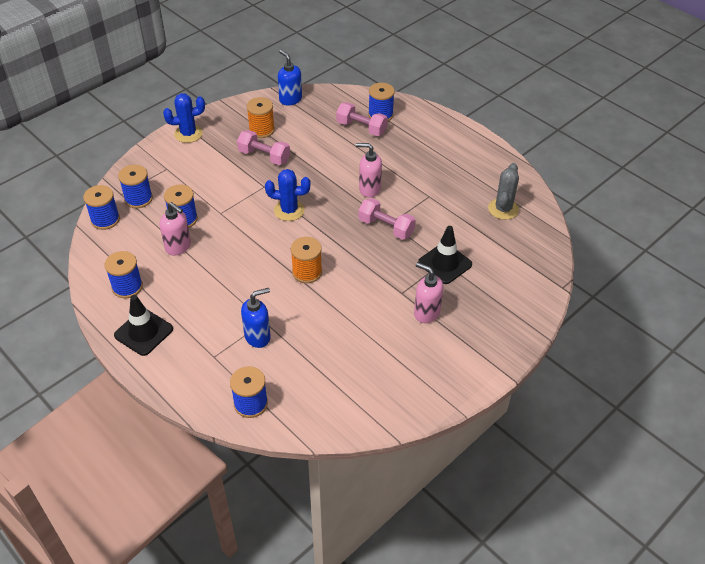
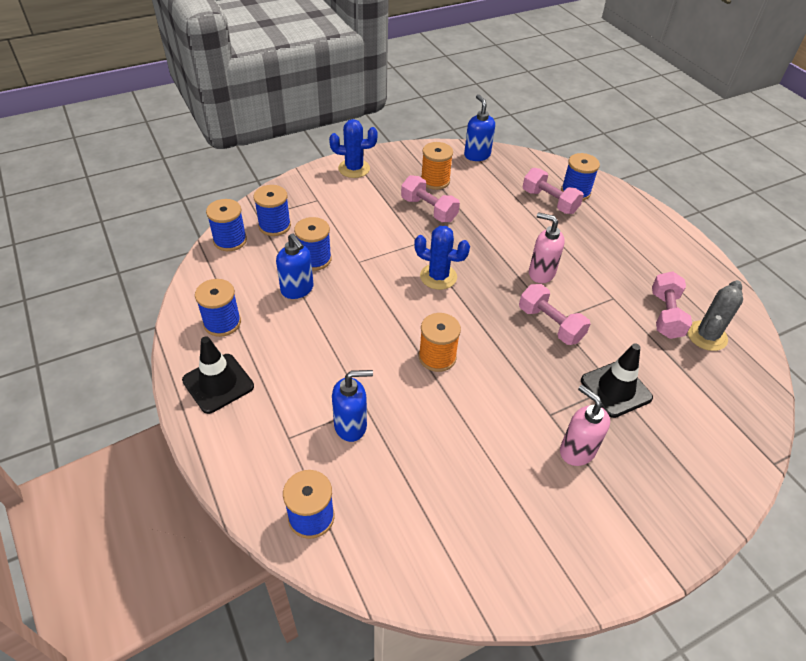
camera: 15 degrees right, 0 degrees up
(178, 247) = (297, 289): pink soap dispenser -> blue soap dispenser
(470, 200) = (665, 315): none -> pink dumbbell

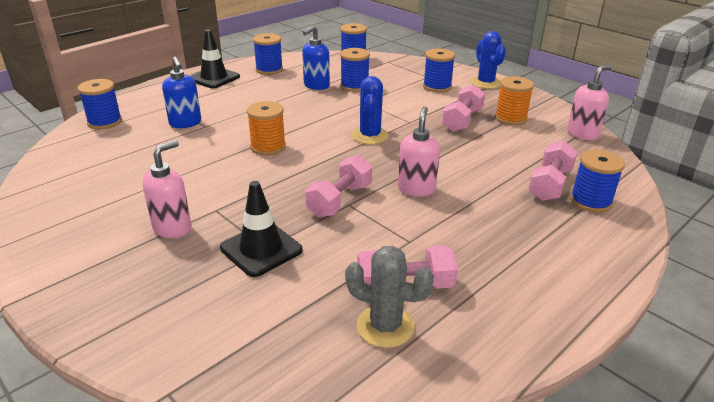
camera: 75 degrees right, 15 degrees down
(274, 226) = (382, 68): blue spool -> blue spool (437, 87)
(477, 155) = (582, 134): blue soap dispenser -> pink soap dispenser

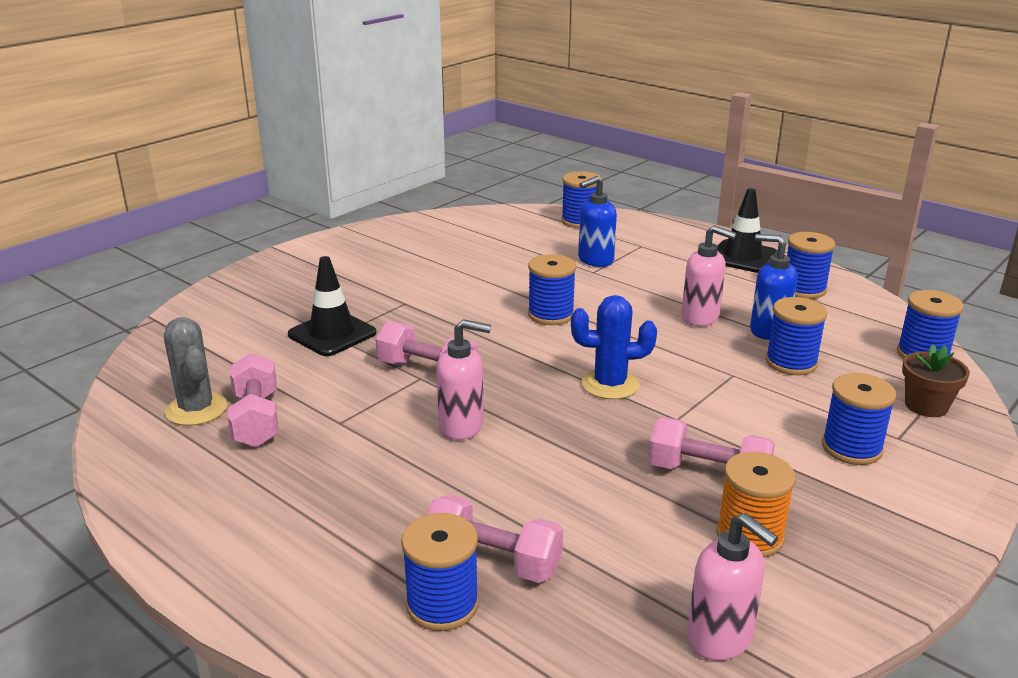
camera: 85 degrees right, 5 degrees down
(173, 228) = (371, 287): pink soap dispenser -> pink soap dispenser (701, 317)
(268, 147) = (551, 315): orange spool -> blue spool
(385, 326) = (196, 409): grey cactus -> grey cactus turned 45 degrees counterclockwise
(401, 66) = (926, 406): none -> brown flower pot
(485, 83) = (921, 513): blue cactus -> none

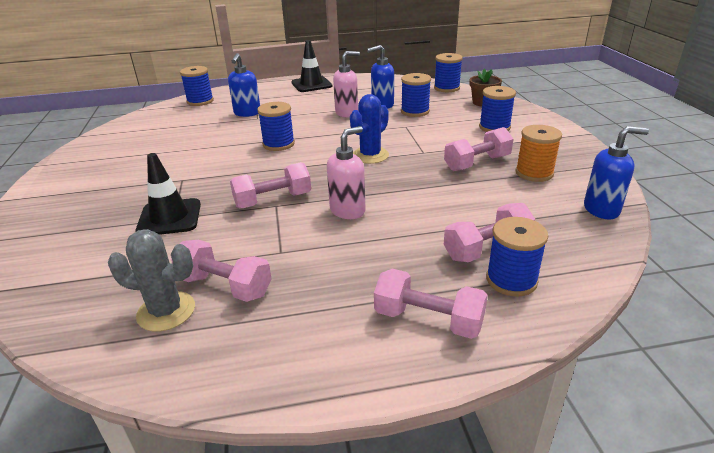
camera: 50 degrees left, 5 degrees up
(311, 567) = (428, 320): none -> pink dumbbell
(720, 638) = (601, 209): pink soap dispenser -> blue soap dispenser
(803, 289) = (361, 85): blue spool -> none

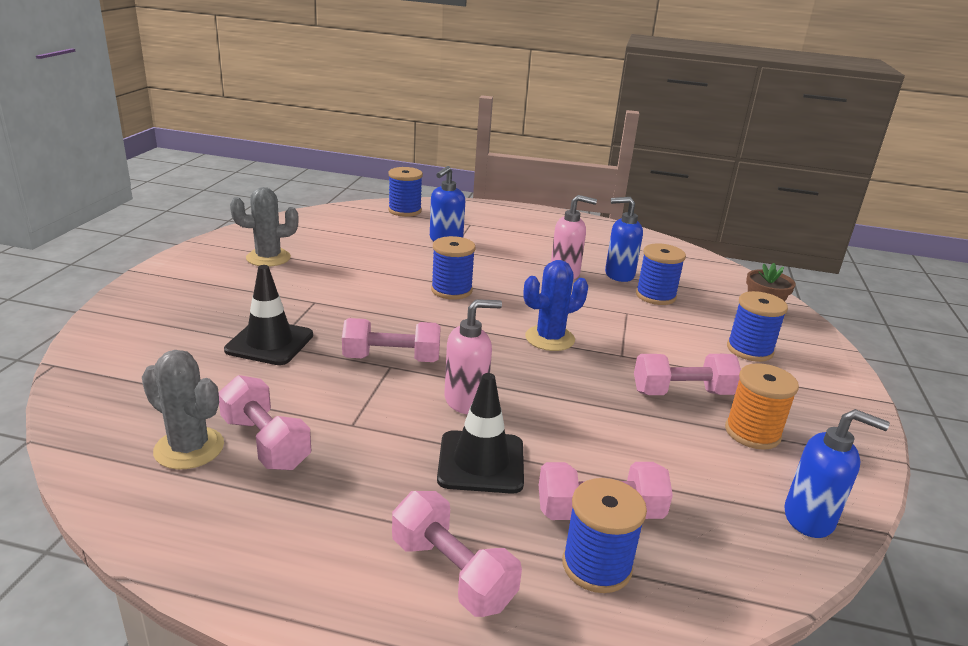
camera: 20 degrees right, 5 degrees down
(118, 160) = (268, 258): none -> grey cactus
(311, 84) = (550, 223): black traffic cone -> black traffic cone (481, 462)
(446, 88) = (727, 275): blue spool -> none

